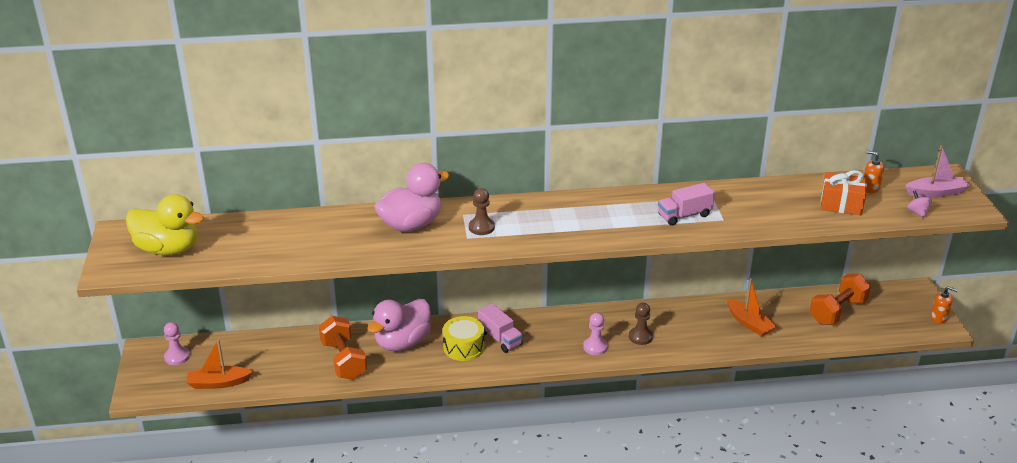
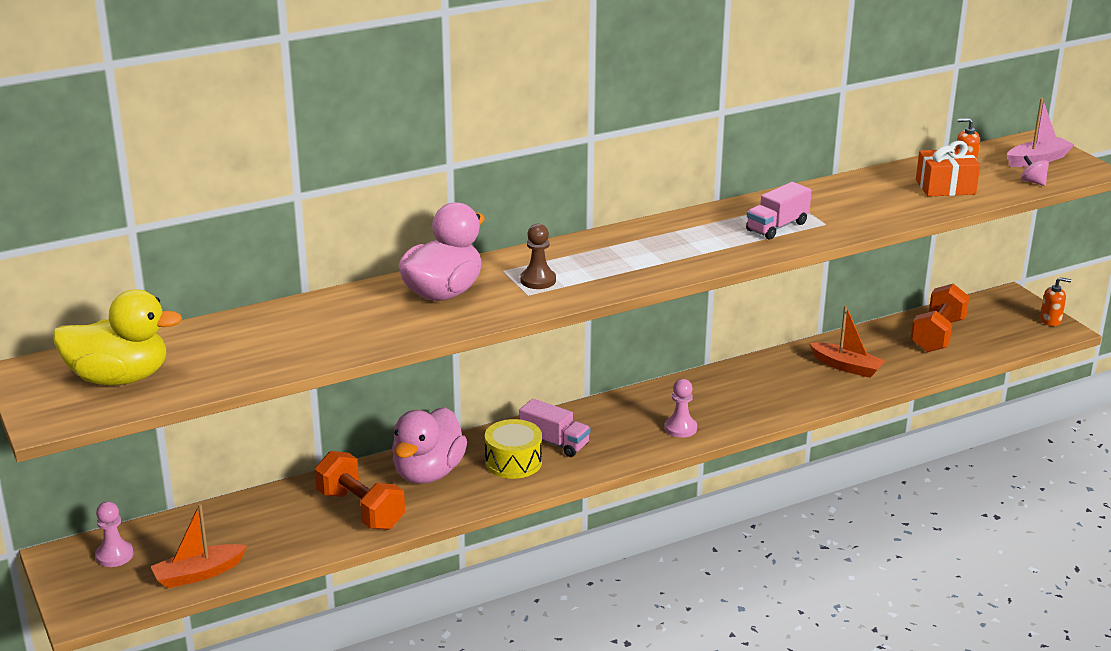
camera: 20 degrees left, 5 degrees down
(640, 337) = (728, 406): brown pawn -> none

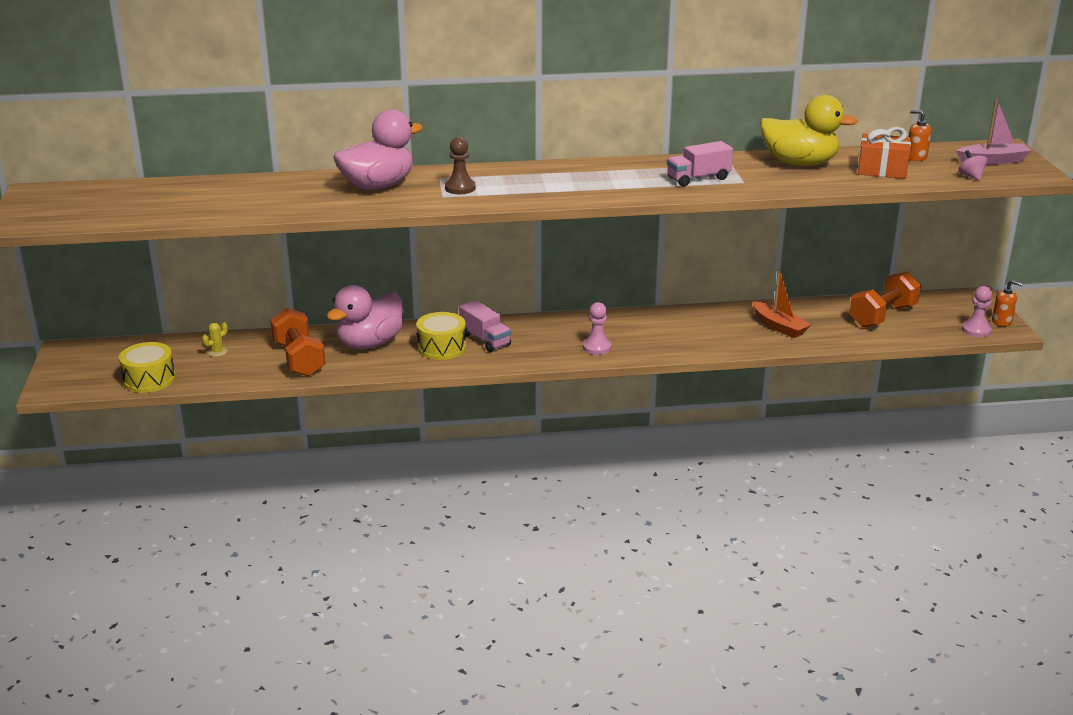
camera: 20 degrees right, 0 degrees up
(114, 555) = (102, 356): pink pawn -> pink pawn (976, 330)
(119, 378) = (90, 205): yellow duck -> yellow duck (799, 163)
(198, 574) = (149, 379): orange boat -> yellow drum
(255, 520) = (217, 352): none -> yellow cactus

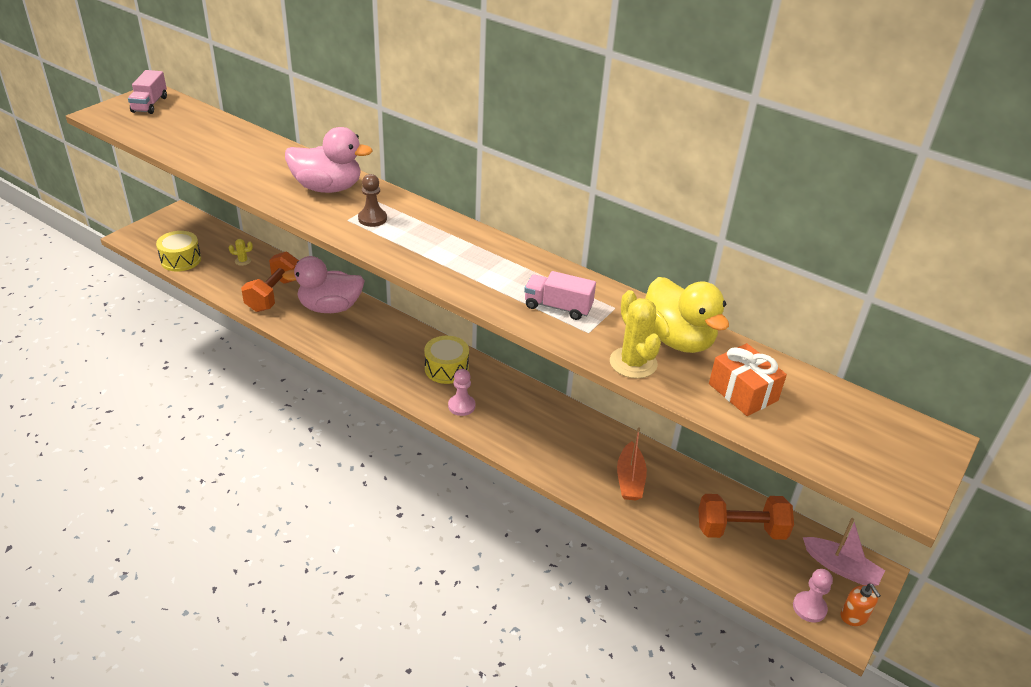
camera: 40 degrees right, 10 degrees up
(441, 347) = (365, 339): yellow drum -> yellow drum (446, 369)
(485, 340) = (401, 350): pink truck -> pink truck (150, 104)
(800, 184) = (633, 363): none -> yellow cactus
(916, 157) = (808, 397): orange soap dispenser -> none
(971, 176) = (822, 454): pink spinning top -> none
(993, 161) = (887, 449): pink boat -> pink boat (841, 568)

